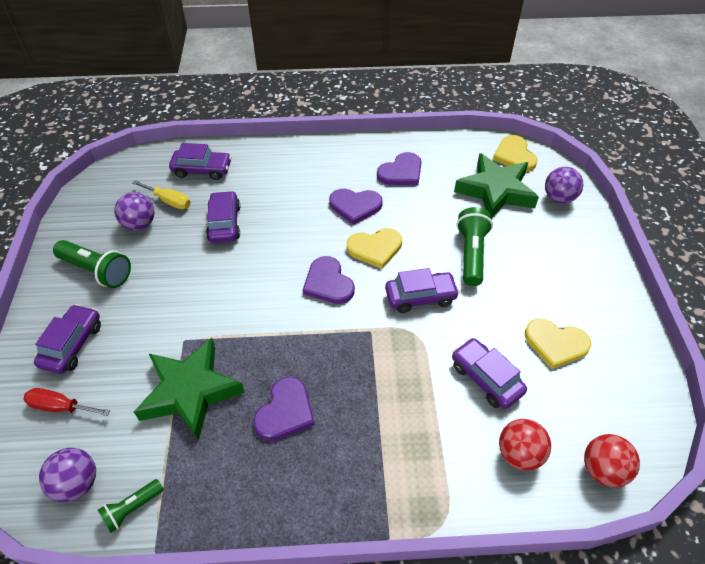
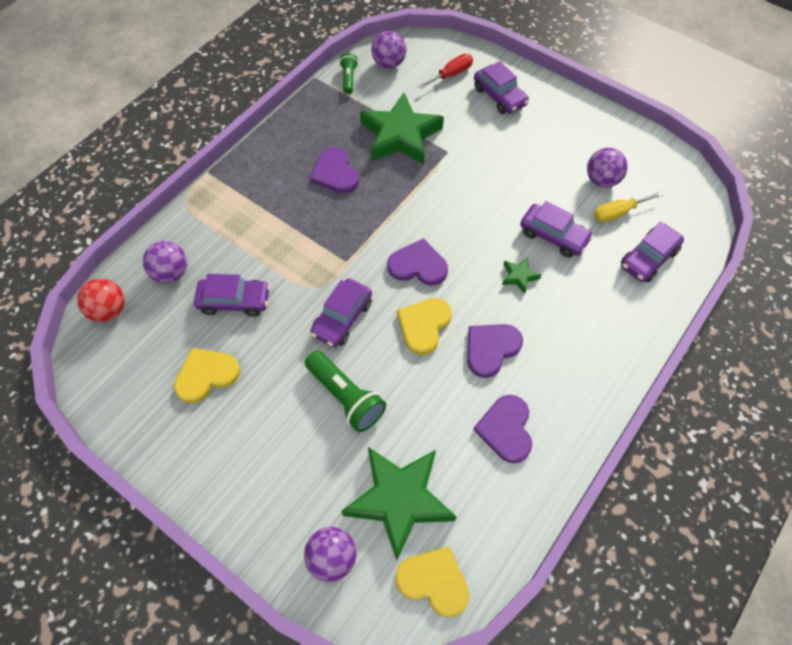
camera: 130 degrees right, 10 degrees up
(97, 271) = (565, 134): green flashlight -> none
(281, 223) = (519, 276): none -> green star
(519, 454) = (171, 273): red ball -> purple ball

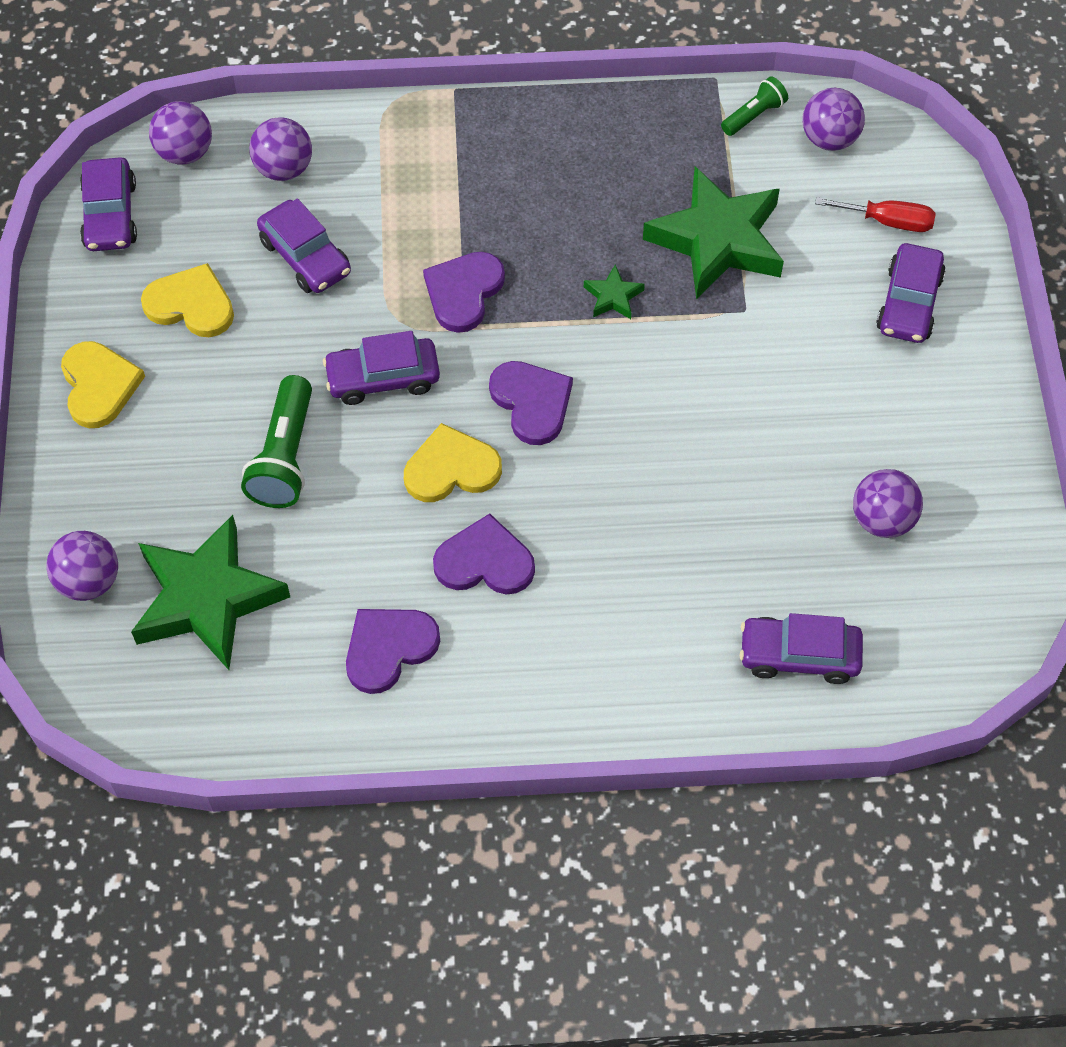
camera: 50 degrees right, 0 degrees up
(109, 310) = (185, 152): red ball -> purple ball
(335, 173) = (584, 216): purple heart -> purple heart (463, 292)
(434, 581) = (143, 696): yellow heart -> yellow heart (99, 386)
(519, 276) = (622, 523): green star -> green star (613, 297)
(553, 236) = (726, 521): purple car -> purple car (110, 215)
(618, 213) = (843, 573): yellow screwdriver -> none

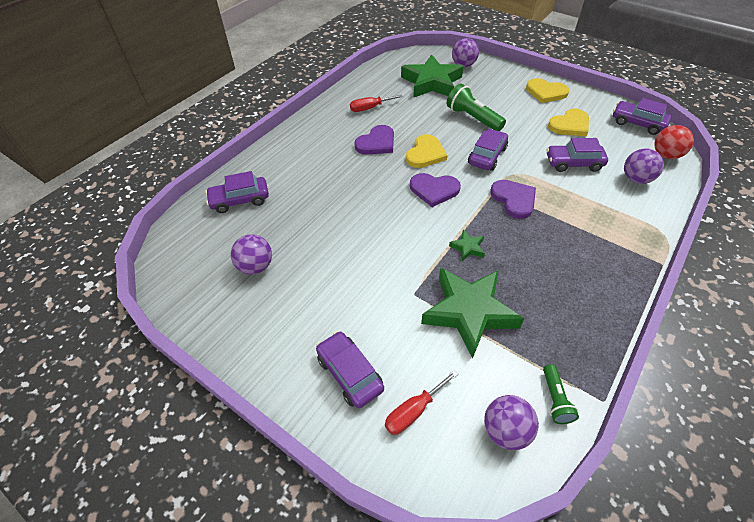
camera: 130 degrees right, 10 degrees down
(185, 152) = (665, 155): purple ball -> red ball
(389, 648) = (370, 108): purple heart -> red screwdriver
(799, 655) = (240, 200): purple car -> purple car turned 150 degrees counterclockwise

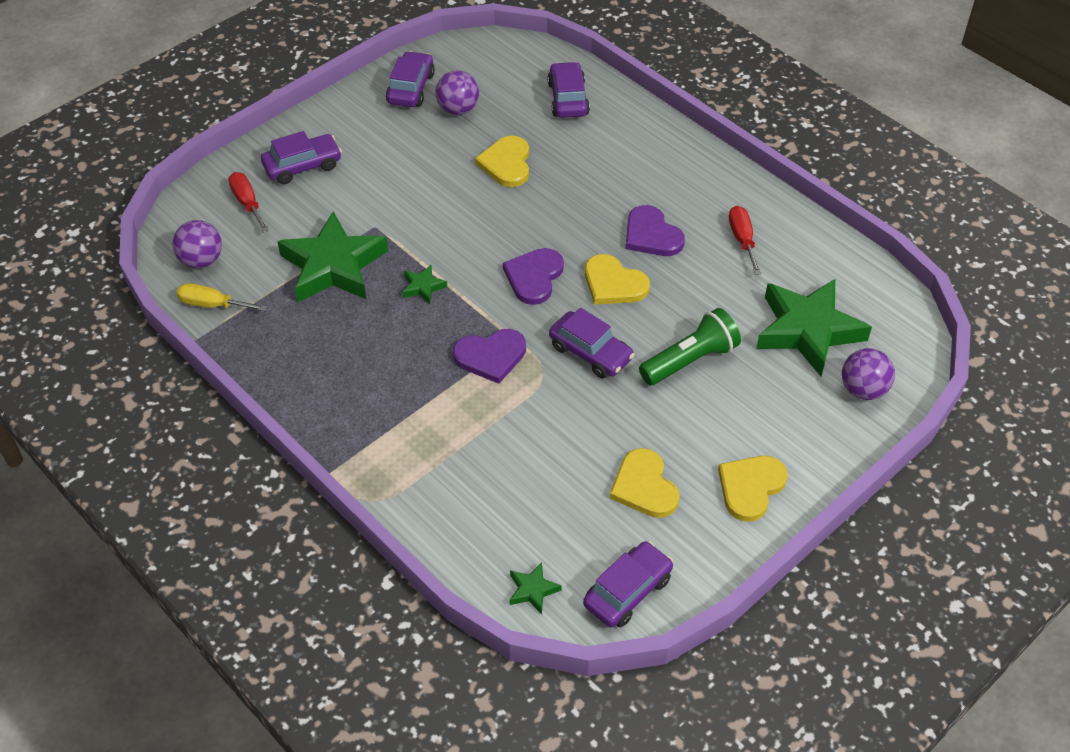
camera: 100 degrees right, 0 degrees up
(320, 223) = (506, 163): none -> yellow heart
(555, 399) = (212, 305): green flashlight -> yellow screwdriver
(573, 163) = (546, 453): purple car -> purple car (410, 88)
(636, 179) = (489, 519): purple ball -> none
(665, 155) = (532, 590): red ball -> green star

